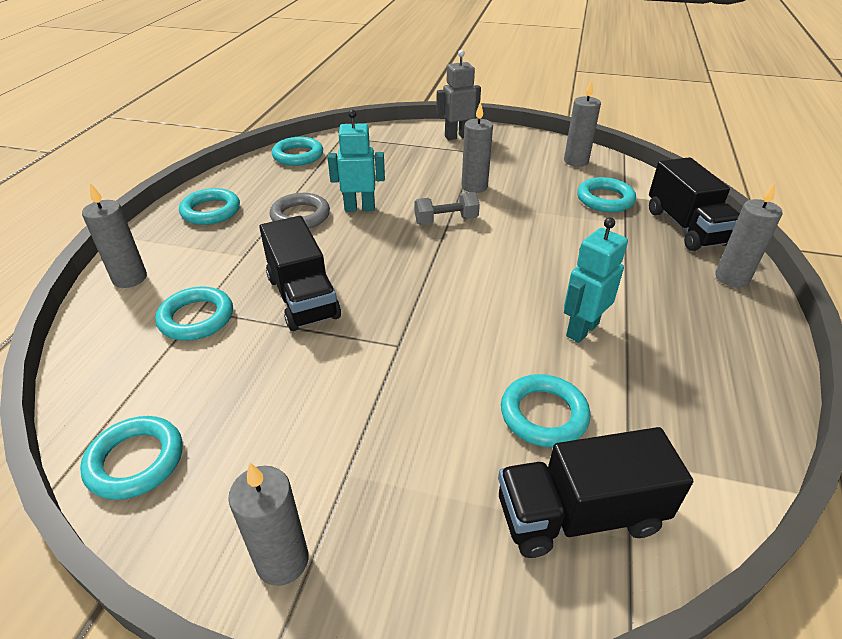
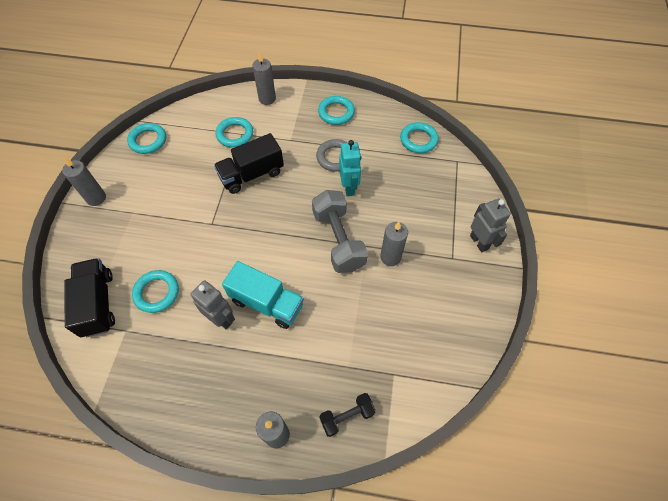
camera: 85 degrees right, 20 degrees up
(446, 220) = (338, 240): grey dumbbell -> grey dumbbell, size x1.81
(548, 284) = (267, 303): none -> turquoise truck
(576, 161) = (451, 339): grey candle -> none
(582, 330) = (221, 319): turquoise robot -> grey robot
(605, 199) = (384, 356): turquoise ring -> none
(685, 227) = (347, 416): black truck -> black dumbbell

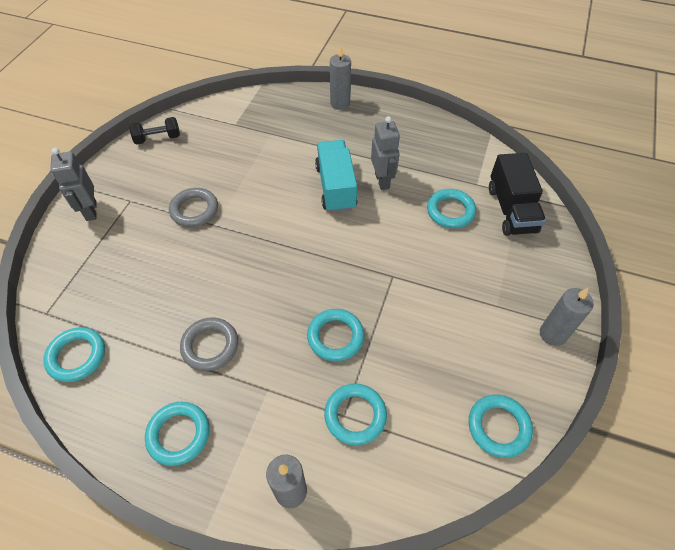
camera: 170 degrees left, 5 degrees down
(221, 319) = (382, 181): grey robot -> grey robot turned 150 degrees counterclockwise
(252, 174) = (335, 337): black truck -> turquoise ring
(267, 303) = (336, 187): turquoise truck -> turquoise truck turned 45 degrees clockwise
(338, 240) = (244, 235): grey dumbbell -> none
(347, 416) = (282, 106): black dumbbell -> black dumbbell (158, 138)
(349, 187) = (208, 297): turquoise robot -> none
(390, 257) = (194, 210): grey candle -> grey ring

